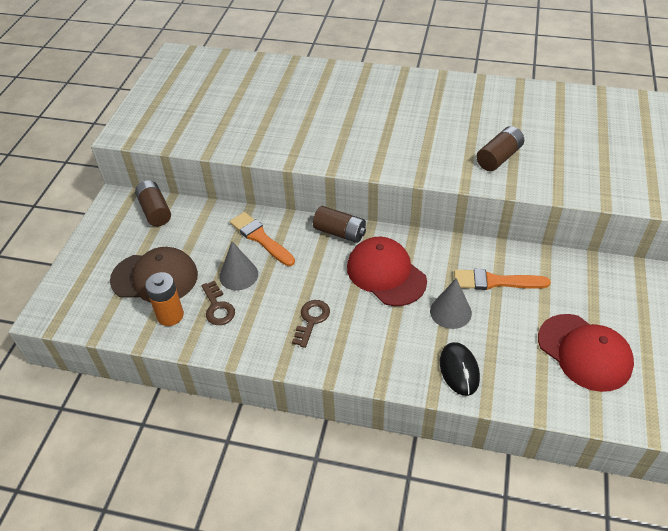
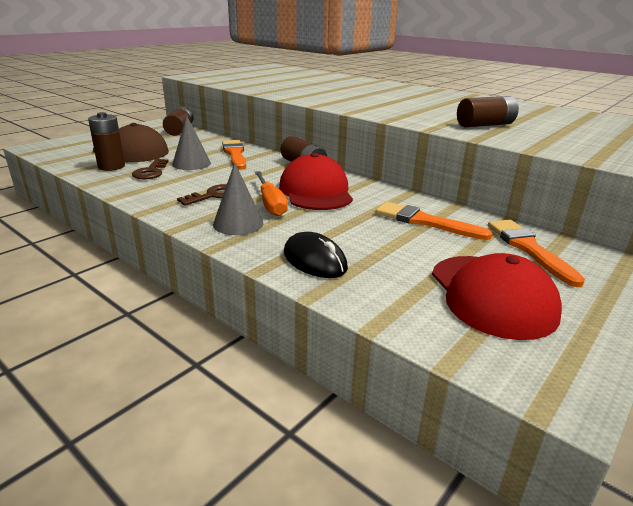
camera: 25 degrees right, 20 degrees down
(170, 315) = (111, 166): orange battery -> brown battery
(367, 310) = (270, 204): none -> orange screwdriver
(450, 312) = (353, 225): grey cone -> grey cone (238, 224)
(459, 370) = (314, 261): black mouse -> black mouse turned 60 degrees counterclockwise
(579, 285) = (529, 249): none -> orange brush

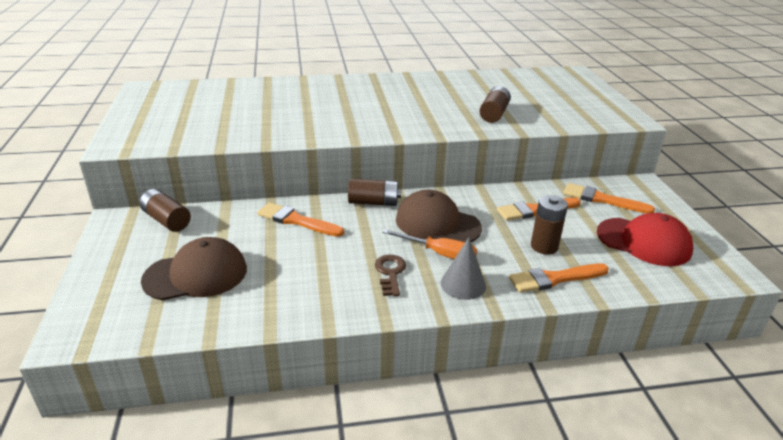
camera: 50 degrees left, 5 degrees up
(111, 166) = (232, 303): brown battery -> brown battery (544, 246)
(151, 172) = (284, 284): brown key -> none
(191, 163) = (291, 253): grey cone -> none
(314, 261) = (555, 279): black mouse -> orange brush
(316, 191) = (437, 223): red cap -> brown cap

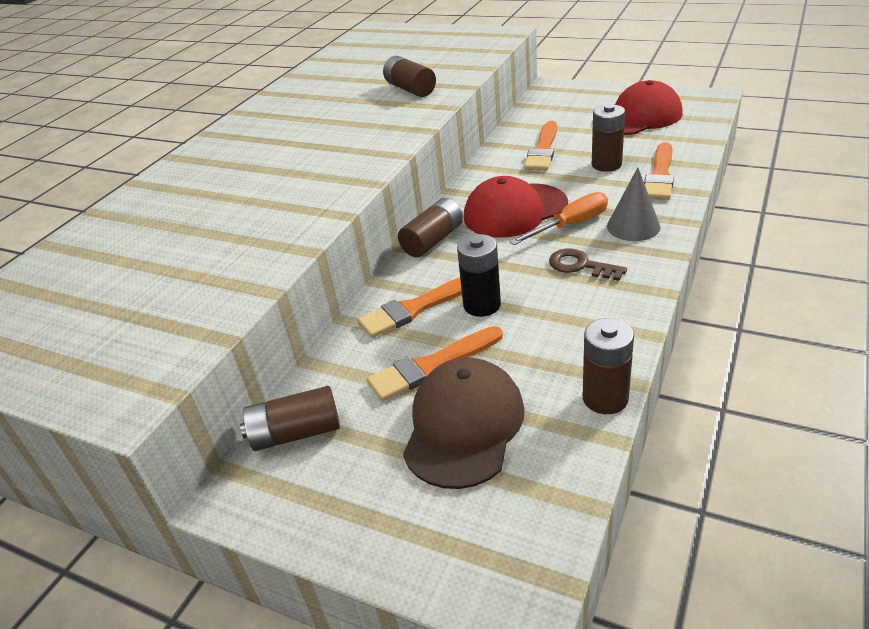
camera: 50 degrees left, 5 degrees up
(247, 325) = (605, 398): none -> brown battery
(315, 244) = (482, 305): none -> black battery
(437, 223) = (515, 211): brown cap -> red cap
(602, 199) = (557, 113): orange brush -> orange brush (431, 366)

